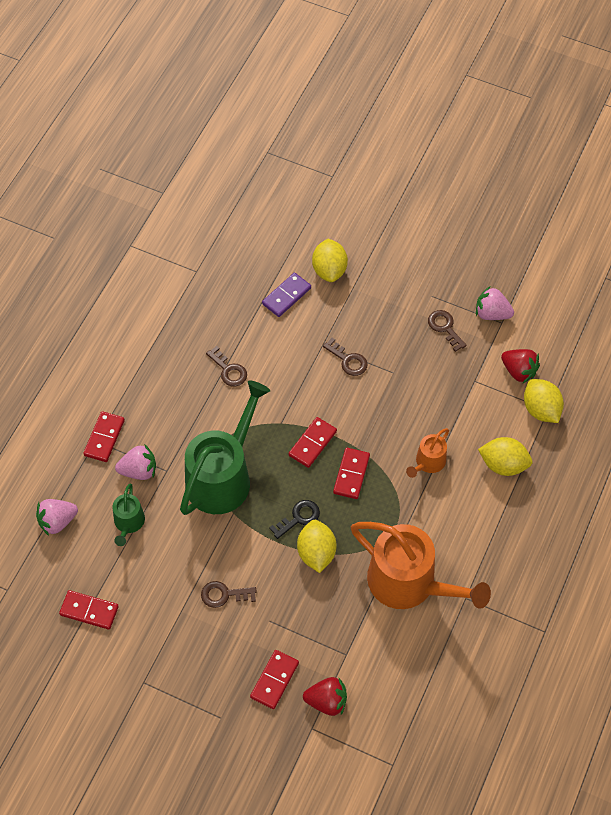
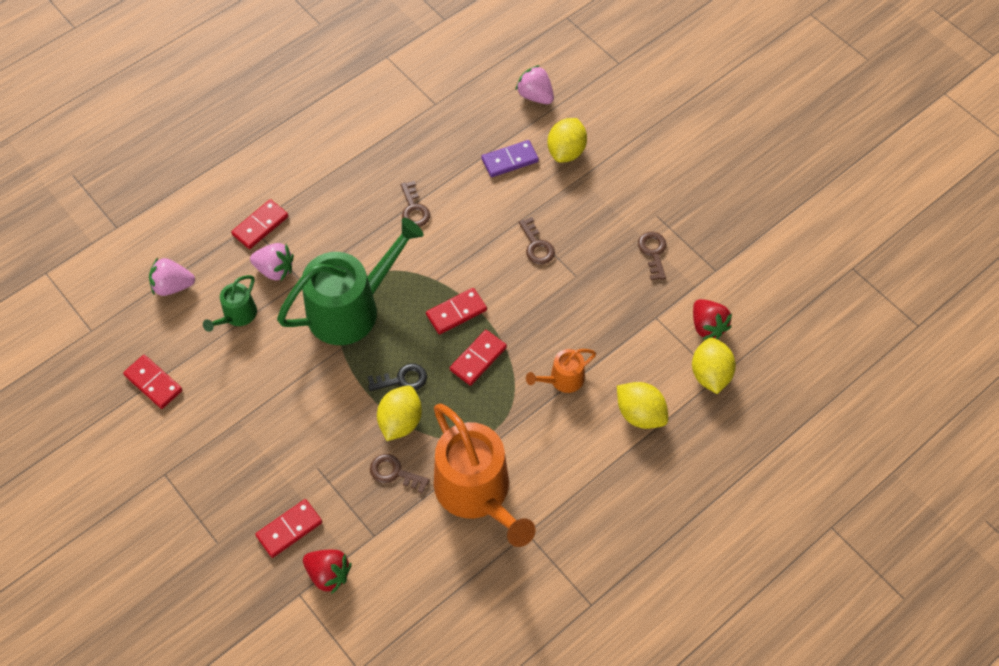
camera: 25 degrees right, 0 degrees up
(224, 594) = (288, 423): brown key -> brown key (394, 473)
(492, 313) = (710, 257): pink strawberry -> pink strawberry (535, 96)

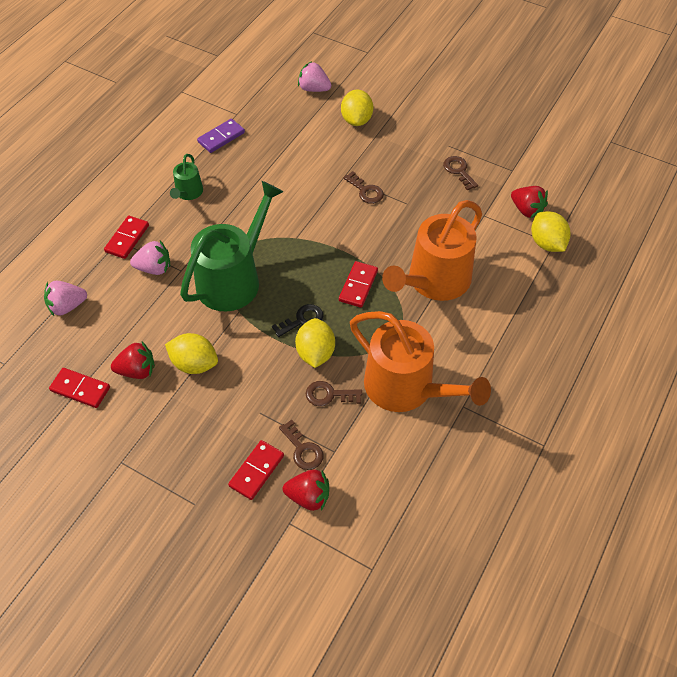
camera: 20 degrees left, 5 degrees down
(215, 381) = (137, 370): none -> red strawberry
(237, 315) = (135, 312): green watering can -> green watering can (188, 193)
(414, 209) = (253, 192): brown key -> brown key (303, 450)
(456, 312) = (324, 257): red domino -> none
(510, 160) = (315, 137): purple domino -> purple domino (221, 137)
(563, 379) = (434, 281): orange watering can -> orange watering can, size x2.13
(640, 414) = (508, 287): yellow lemon -> yellow lemon (194, 364)

